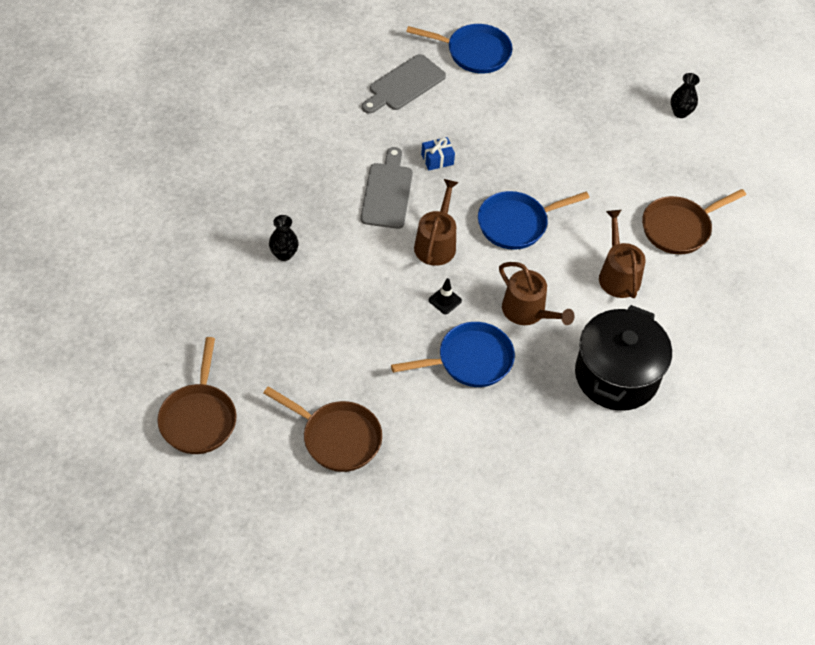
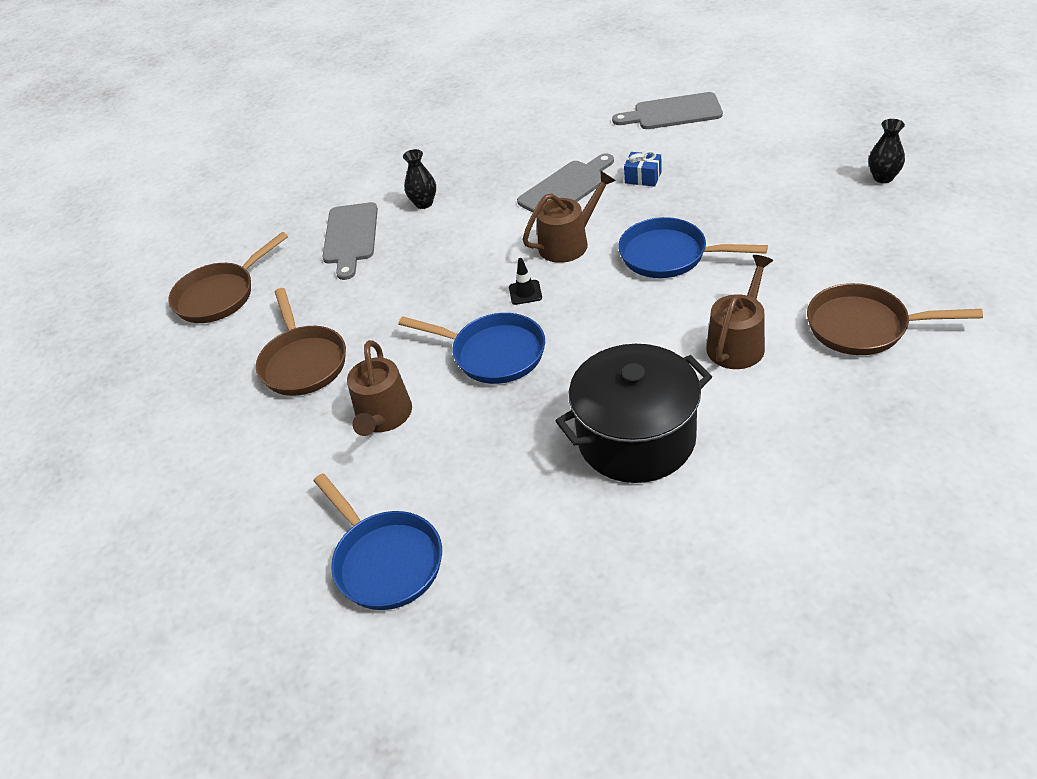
camera: 50 degrees right, 10 degrees down
(254, 313) = (351, 237): none -> grey cutting board
(474, 52) = (772, 106): blue pan -> blue pan (385, 561)
(527, 311) = (599, 335): brown watering can -> brown watering can (383, 417)
(680, 112) = (974, 219): black vase -> black vase (883, 177)

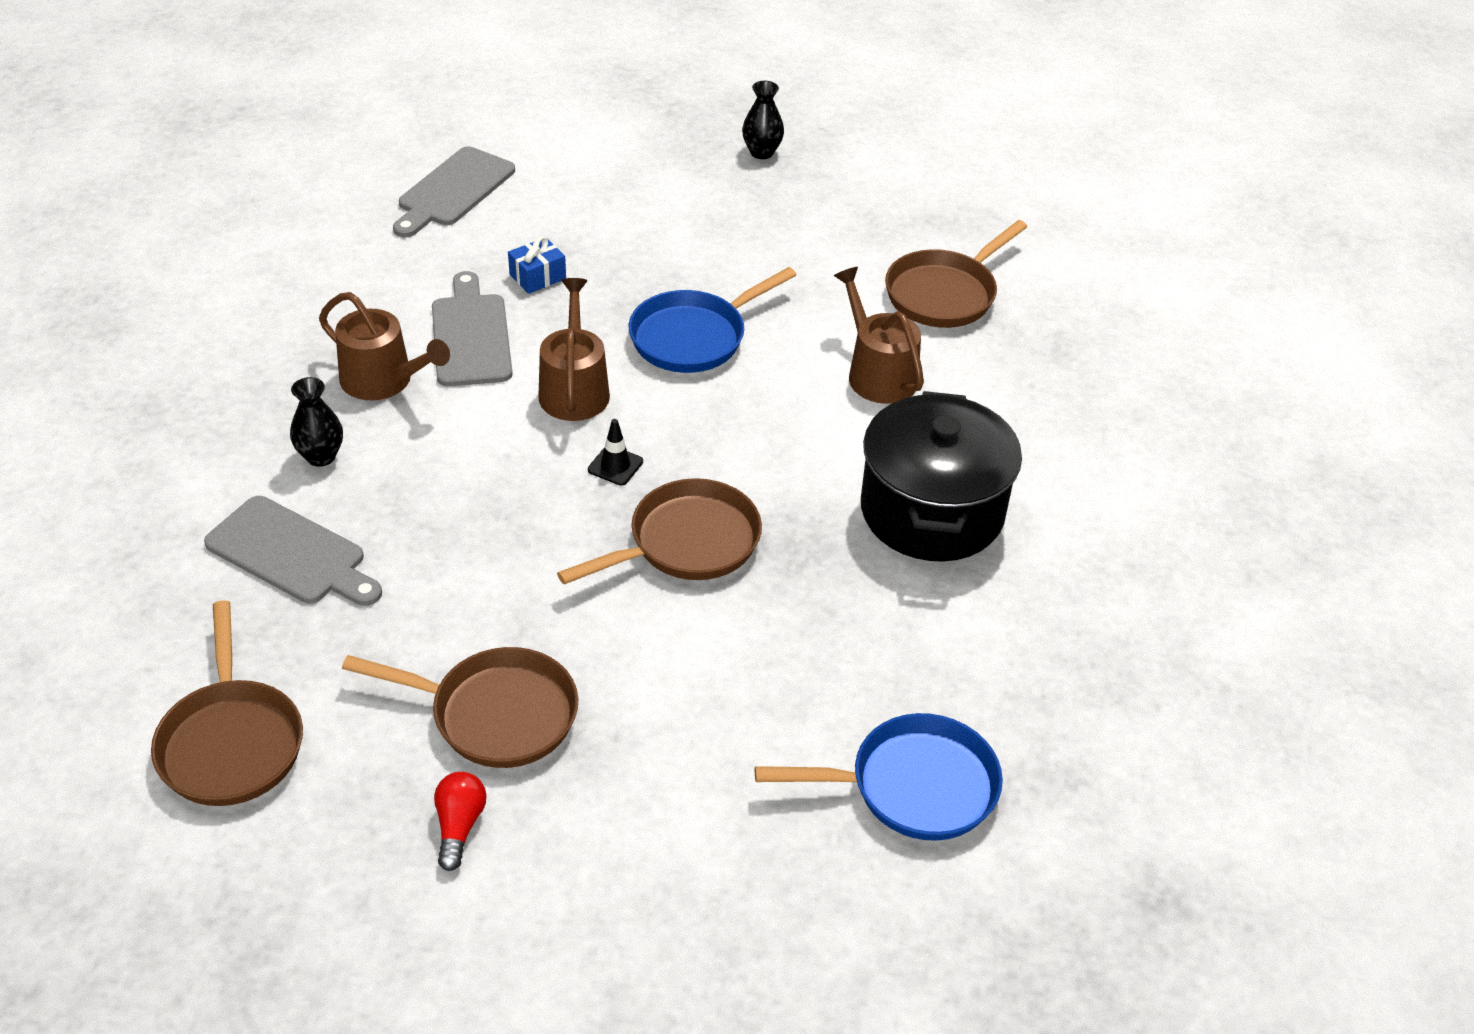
camera: 65 degrees left, 0 degrees up
(221, 395) = (459, 826): none -> red light bulb
(383, 417) = (685, 684): brown watering can -> brown watering can (383, 380)
(493, 353) = (687, 543): blue pan -> brown pan

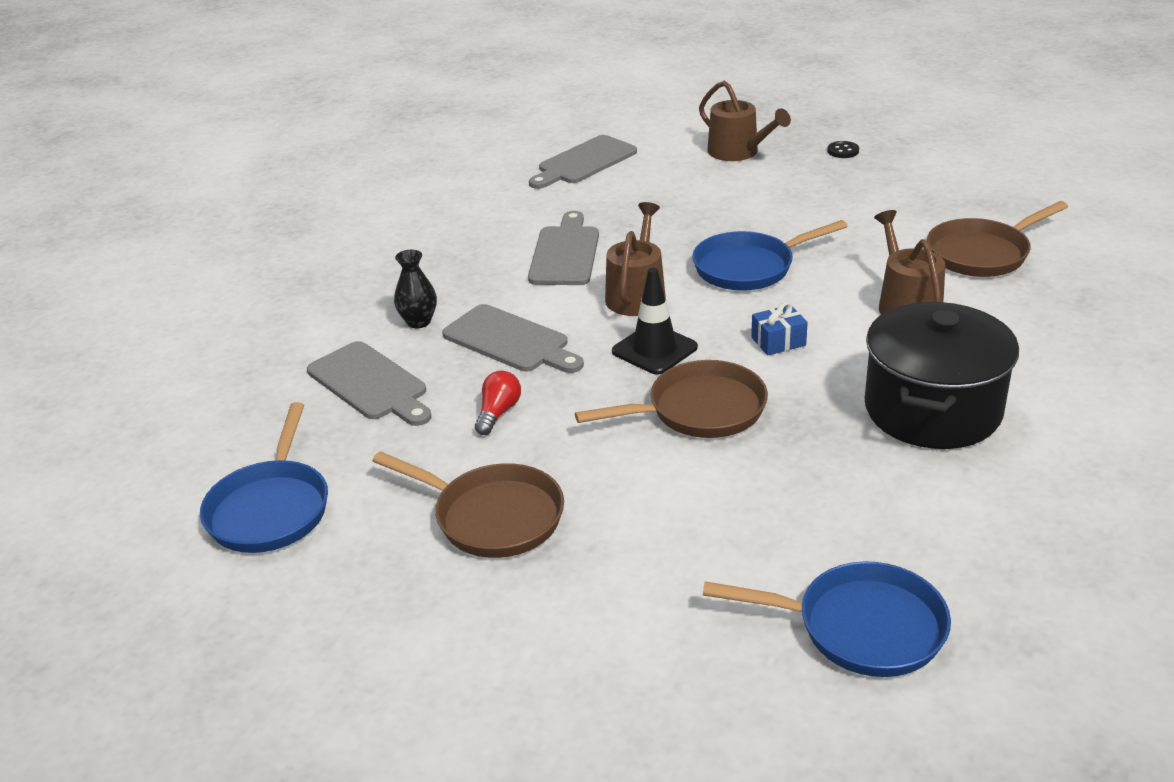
camera: 20 degrees right, 10 degrees down
(231, 742) = (271, 509): brown pan -> blue pan
(383, 380) = (486, 277): brown watering can -> brown watering can (738, 152)
(443, 472) = (510, 341): none -> grey cutting board
(459, 826) = (431, 597): red light bulb -> red light bulb (498, 413)
(537, 277) = (632, 219): blue gift -> blue gift (778, 341)
(615, 466) = (654, 349): black traffic cone -> black traffic cone, size x1.73
(761, 152) = (843, 151): black vase -> black button

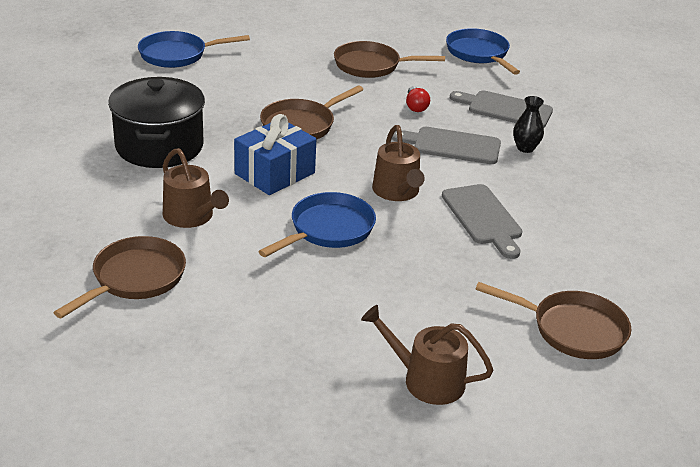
camera: 150 degrees right, 0 degrees up
(584, 162) = (572, 330): grey cutting board -> brown pan
(654, 349) = (354, 155): black traffic cone -> none
(778, 341) = (274, 173): blue gift -> blue gift, size x1.99
(843, 151) = (310, 407): black button -> none

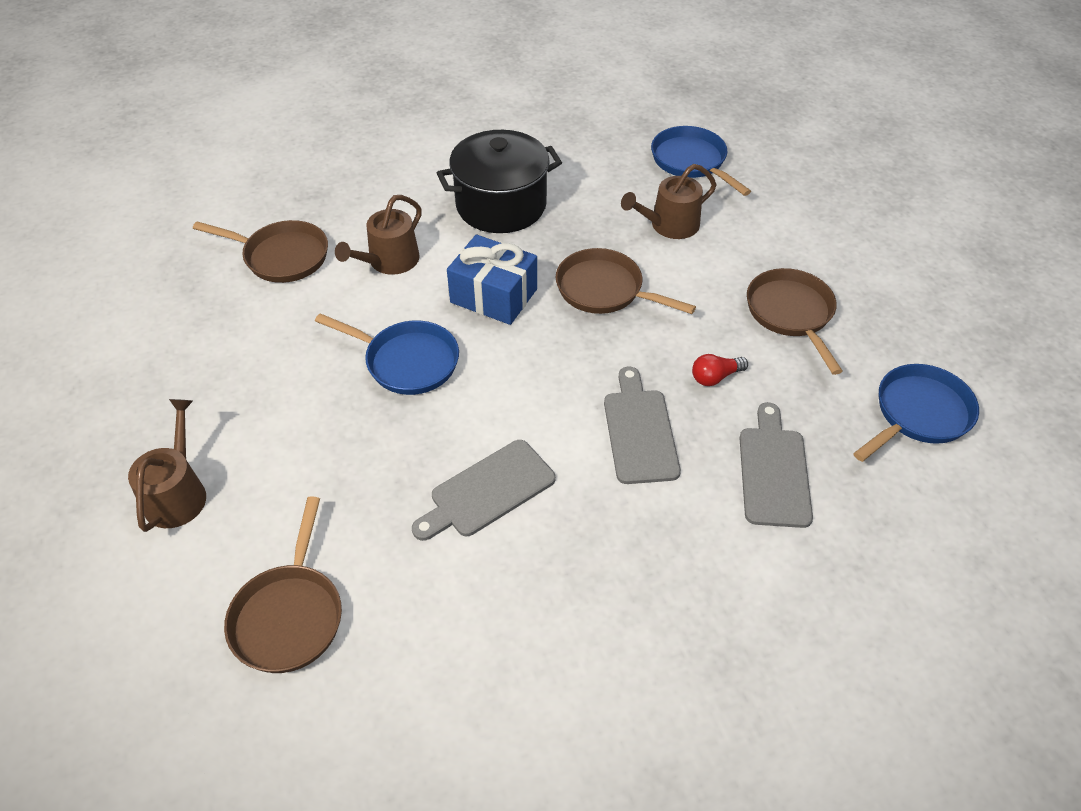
camera: 75 degrees right, 15 degrees up
(397, 192) = (506, 401): brown watering can -> brown watering can (669, 225)
(525, 148) = (680, 510): black vase -> none

